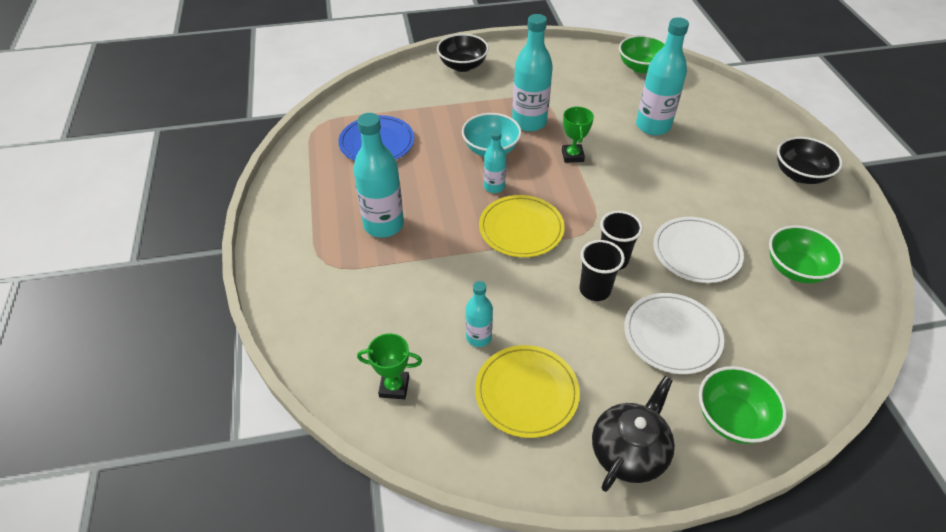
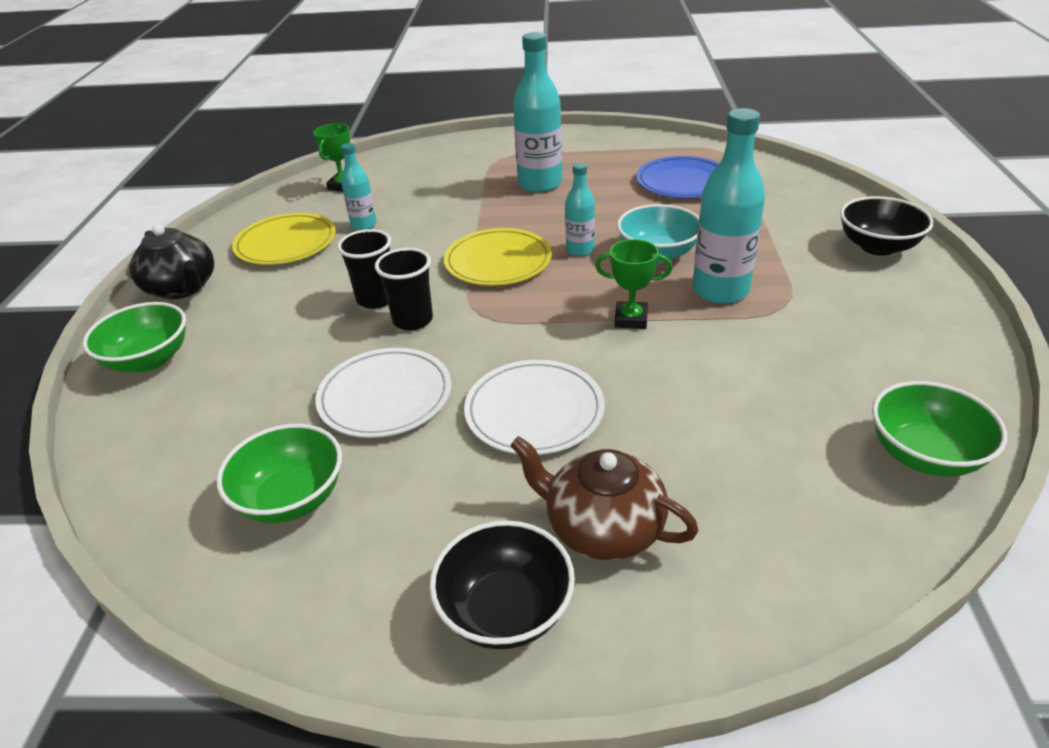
camera: 105 degrees right, 10 degrees down
(653, 126) = (702, 423): turquoise bottle -> none
(672, 335) = (276, 342): white plate -> white plate (534, 411)
(738, 152) = (603, 528): none -> brown teapot

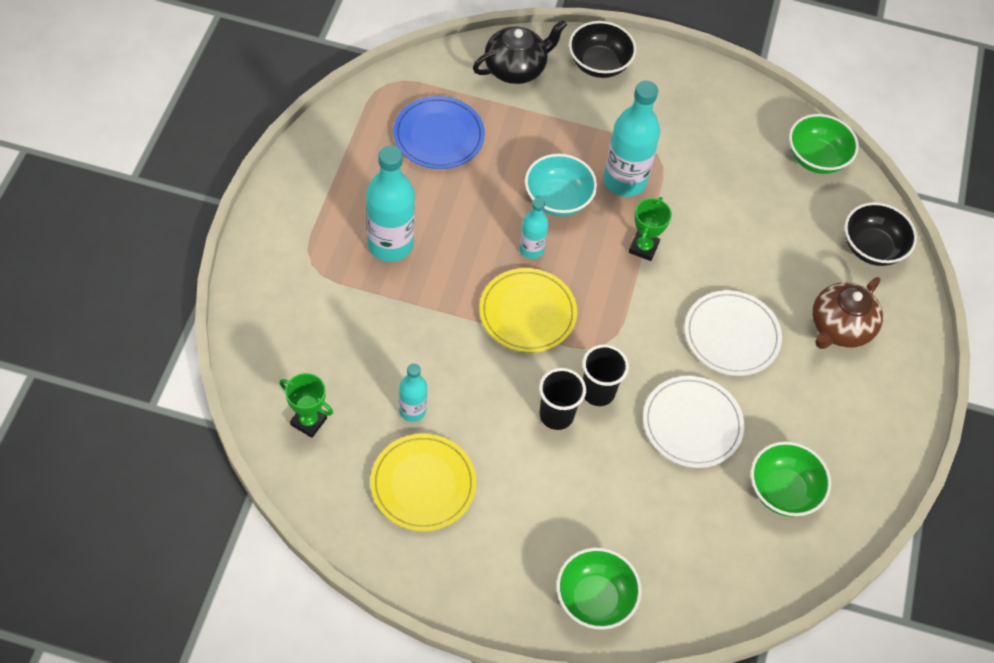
camera: 85 degrees left, 20 degrees up
(182, 288) = (479, 580): black teapot -> black teapot (516, 68)
(505, 610) = (887, 388): black bowl -> black bowl (872, 248)

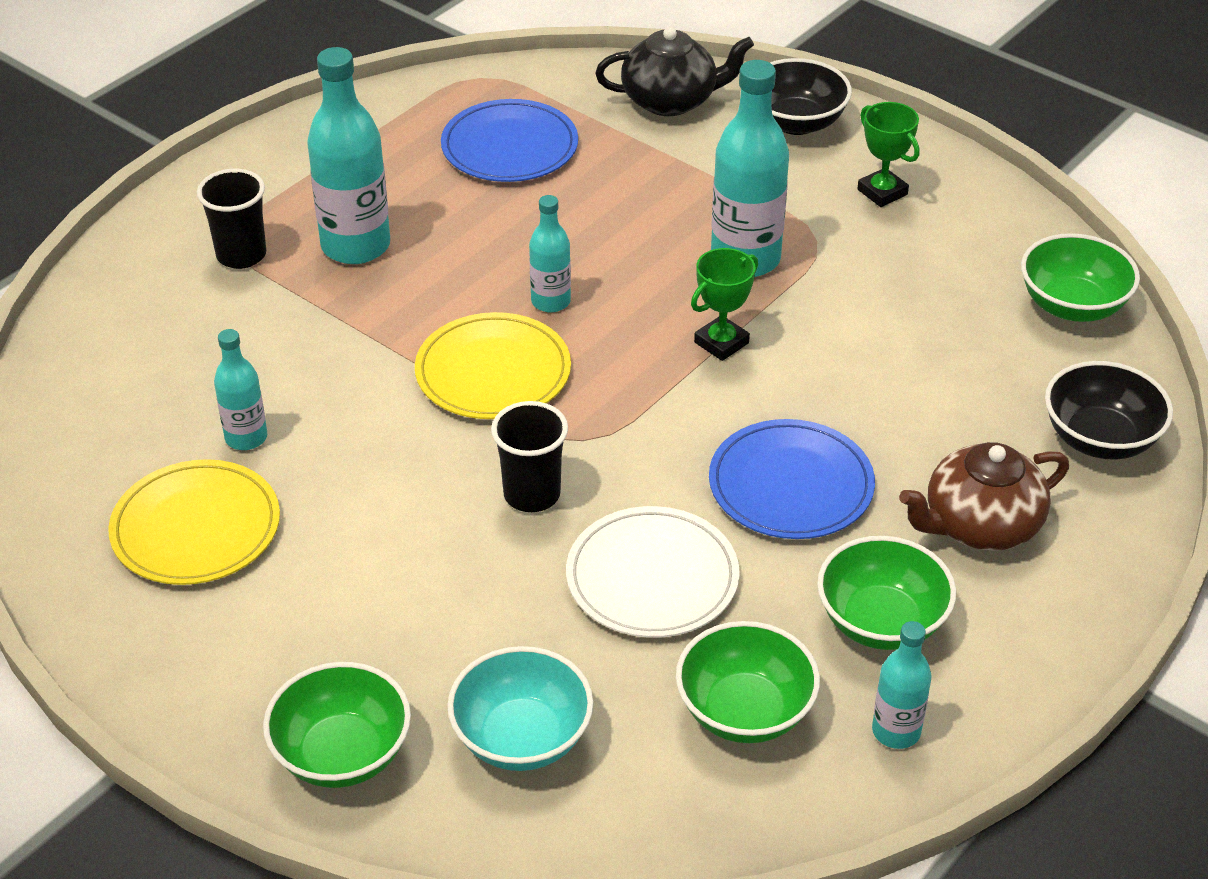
camera: 30 degrees right, 15 degrees down
(308, 421) = (97, 409): green trophy -> green trophy (882, 192)
(556, 415) = (449, 504): black cup -> black cup (241, 255)
(558, 199) = (630, 255): turquoise bowl -> turquoise bowl (522, 738)
(731, 335) = (791, 485): white plate -> blue plate
(821, 409) = (881, 622): none -> green bowl
(861, 474) = (896, 731): none -> turquoise bottle

